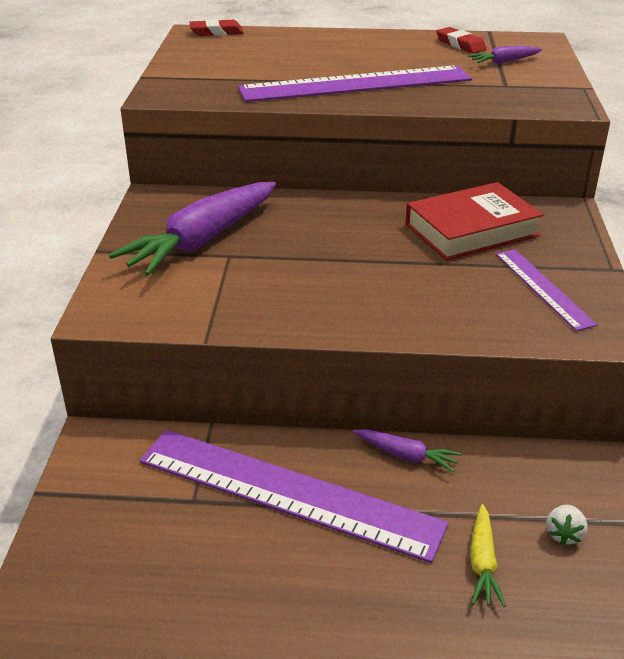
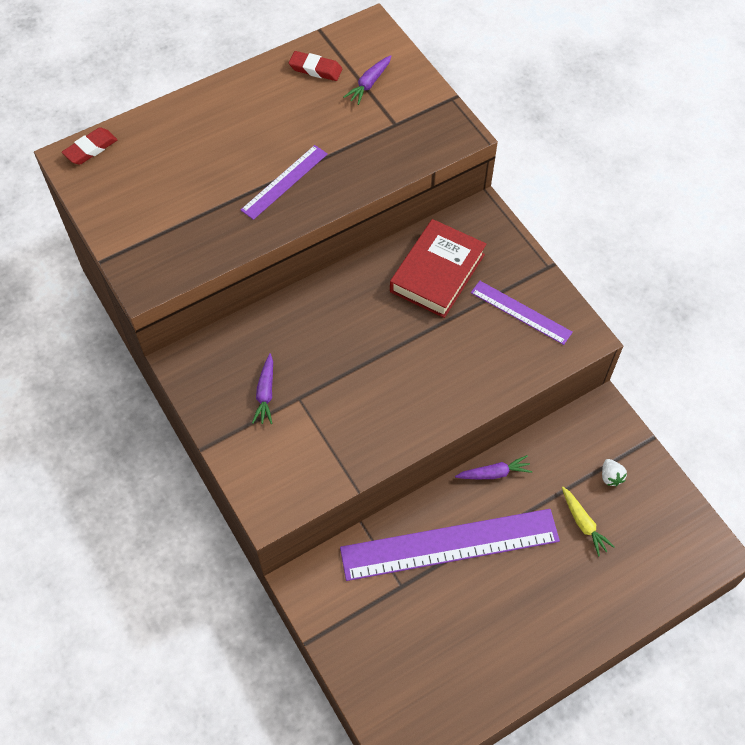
camera: 35 degrees left, 25 degrees up
(202, 241) = (265, 393): purple carrot -> purple carrot, size x0.46
(355, 84) = (284, 181): purple ruler -> purple ruler, size x0.52

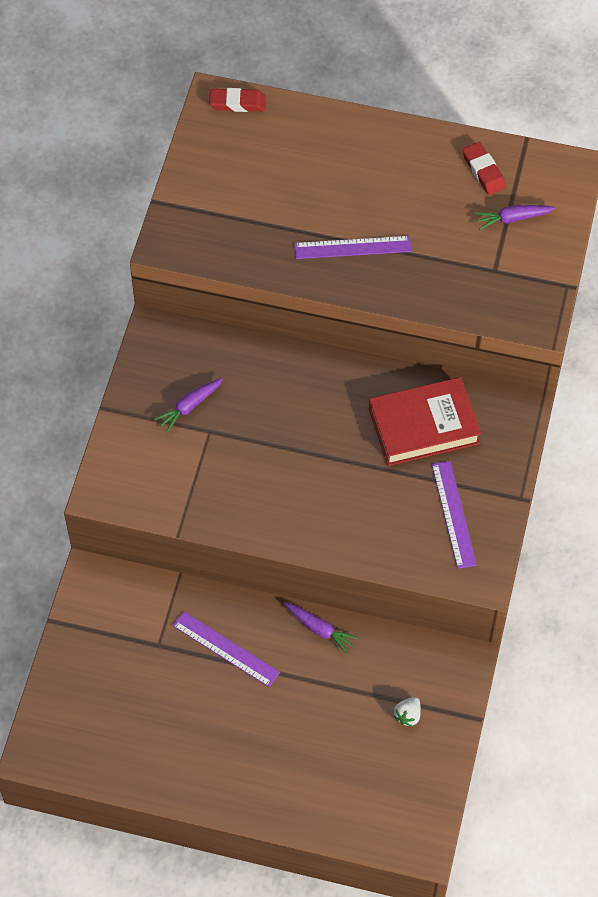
camera: 45 degrees right, 0 degrees up
(449, 545) = (225, 649): purple ruler -> purple ruler, size x0.52
(583, 524) = (344, 728): yellow carrot -> none

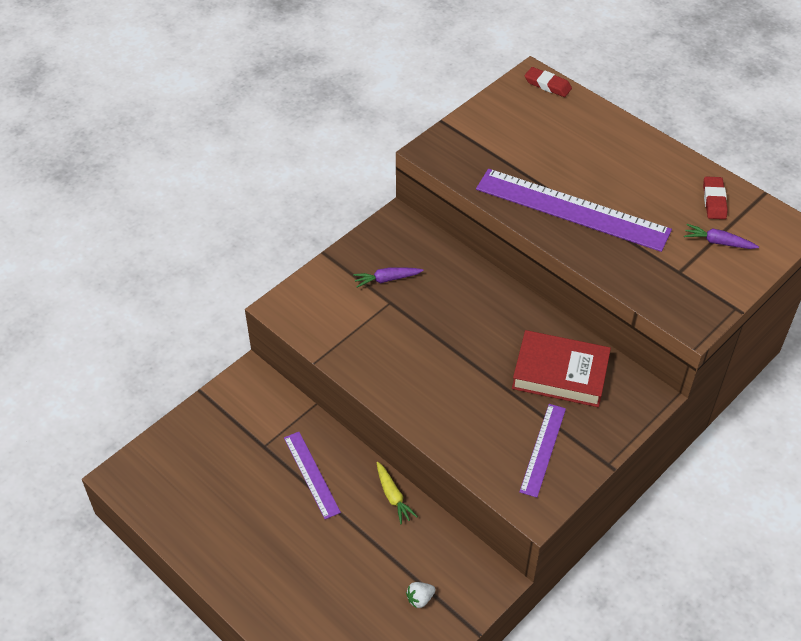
camera: 30 degrees right, 10 degrees down
(319, 629) = (393, 496): purple carrot -> yellow carrot
(352, 247) = (572, 209): purple ruler -> purple ruler, size x1.93

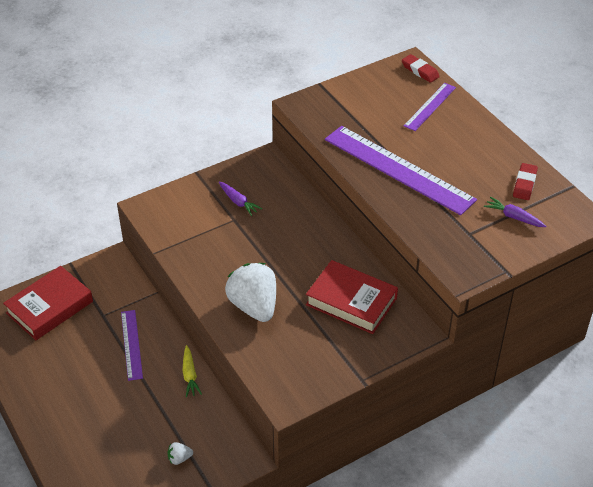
camera: 15 degrees right, 5 degrees down
(197, 450) = (49, 307): none -> red book
(386, 279) = (238, 202): purple carrot -> purple carrot turned 135 degrees counterclockwise
(455, 403) = (254, 306): none -> white strawberry
(543, 449) = (311, 357): purple ruler -> purple ruler (430, 106)

